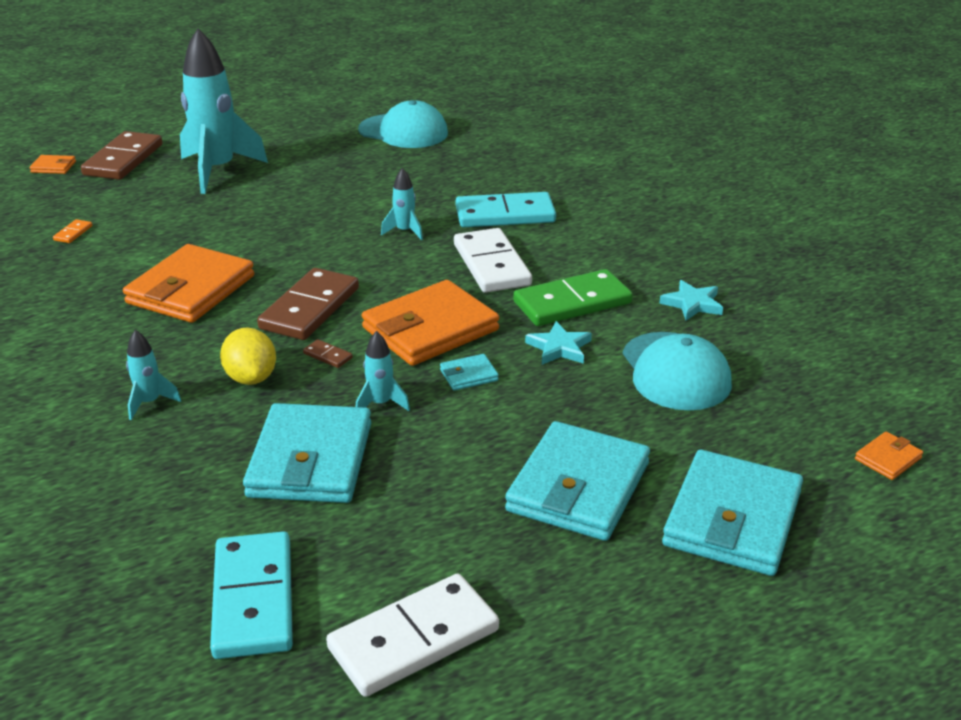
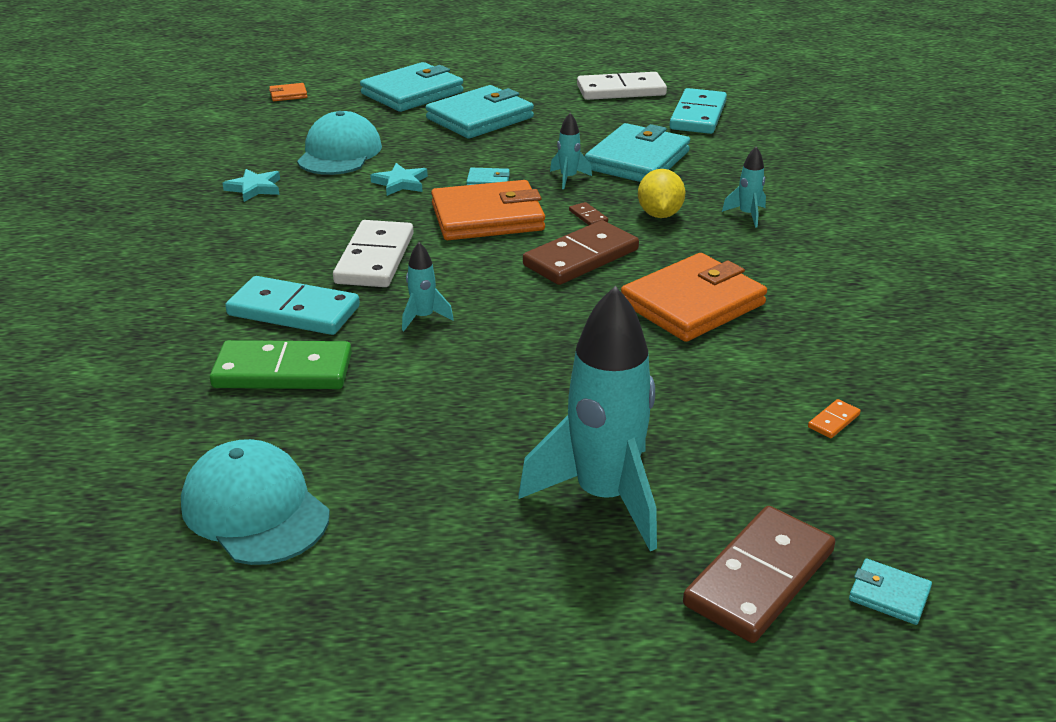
camera: 155 degrees left, 0 degrees up
(53, 167) = (889, 595): orange wallet -> turquoise wallet
(572, 303) = (347, 210): green domino -> green domino (283, 371)

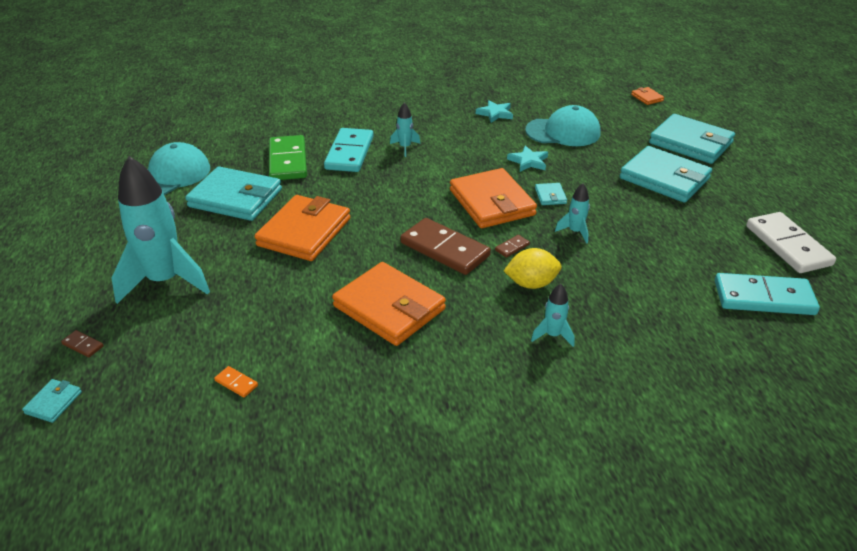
camera: 80 degrees right, 5 degrees up
(374, 258) = (418, 168): white domino -> none
(423, 318) = (349, 196): turquoise rocket -> turquoise rocket (405, 148)
(507, 360) = (304, 232): none -> orange wallet
(637, 160) = (632, 265): turquoise wallet -> turquoise wallet (235, 198)
(759, 578) = (83, 345): brown domino -> brown domino, size x0.40

